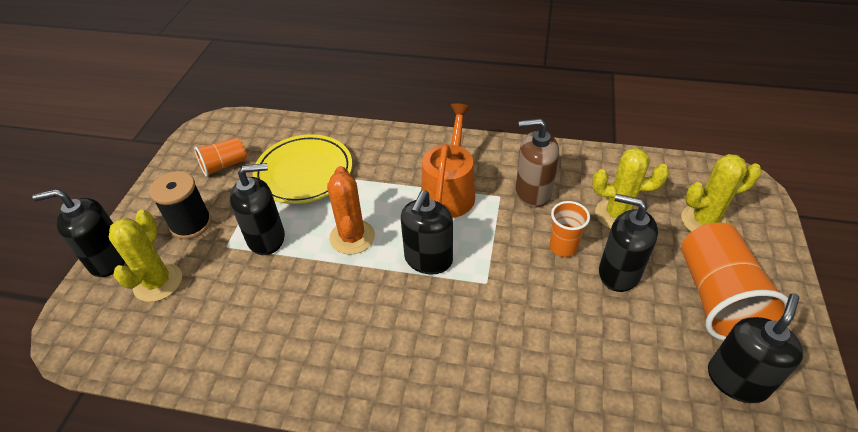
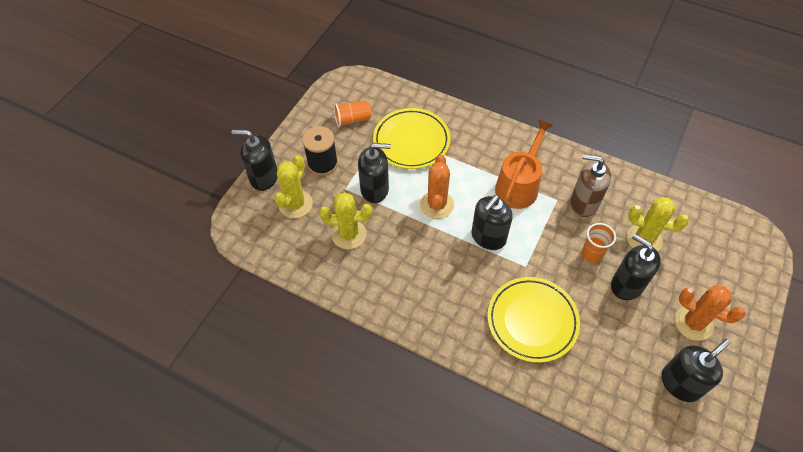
camera: 15 degrees right, 10 degrees up
(517, 351) = (532, 321): none -> yellow plate
(704, 221) = (711, 262): yellow cactus -> yellow cactus (349, 234)
(717, 297) = (693, 323): orange cup -> orange cactus

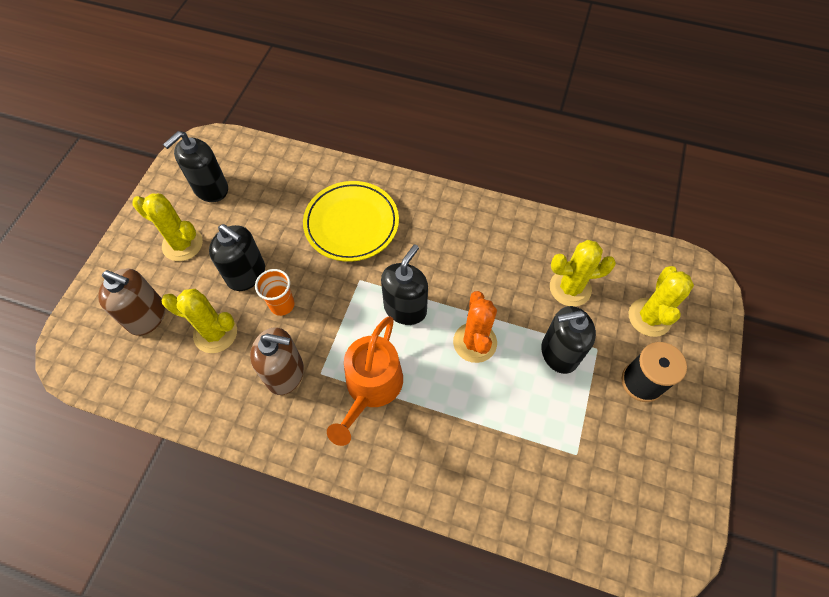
camera: 170 degrees right, 5 degrees up
(264, 177) = (708, 349): black soap dispenser -> none
(352, 120) = (631, 469): orange cup -> none
(411, 141) = (532, 441): yellow plate -> none
(693, 323) = (182, 244): orange cactus -> yellow cactus
(705, 260) = (147, 316): none -> brown soap dispenser

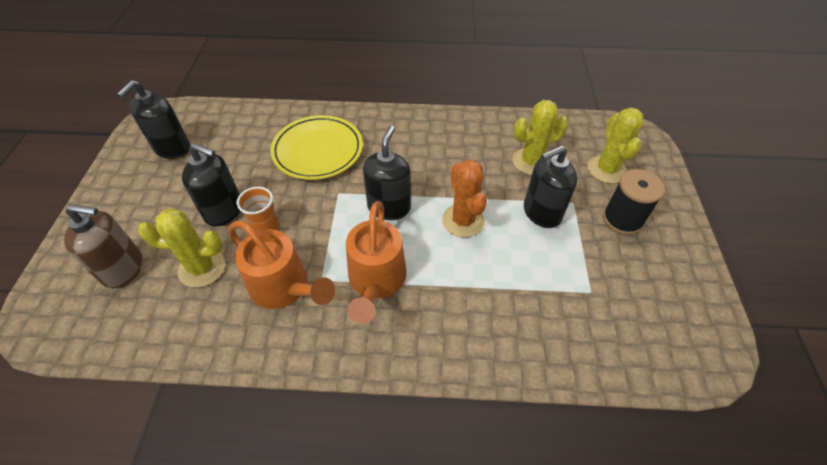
camera: 15 degrees left, 10 degrees down
(182, 244) = (151, 198): yellow cactus -> none
(285, 373) = (285, 288): brown soap dispenser -> orange watering can

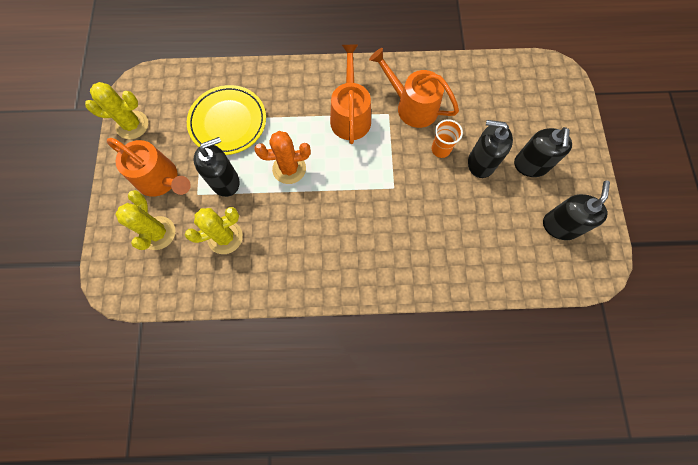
camera: 175 degrees right, 20 degrees up
(123, 269) = (528, 110): brown soap dispenser -> none
(202, 268) = (474, 115): yellow cactus -> yellow cactus (132, 125)
(318, 151) = (424, 234): yellow plate -> yellow plate (228, 122)
(389, 207) = (349, 177): black soap dispenser -> black soap dispenser (530, 165)
(463, 221) = (289, 169): orange cactus -> orange cactus turned 75 degrees counterclockwise
(622, 219) = (161, 180): black spool -> orange watering can

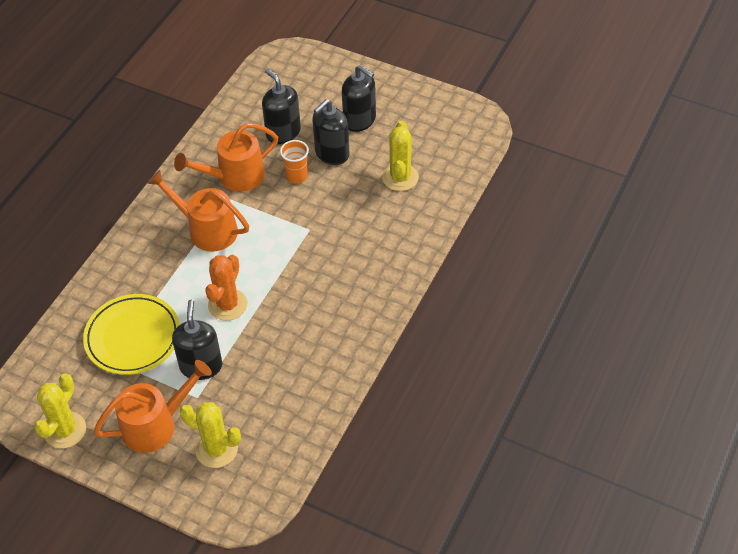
camera: 60 degrees left, 20 degrees down
(225, 237) = (263, 389): yellow cactus -> yellow cactus (400, 177)
(560, 226) = (428, 129): black soap dispenser -> black soap dispenser (283, 132)

